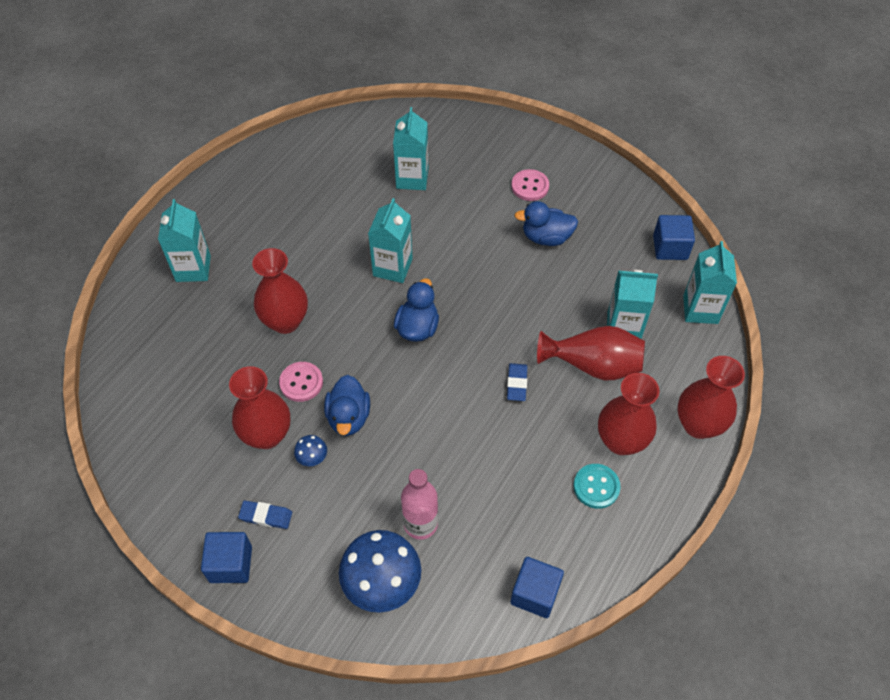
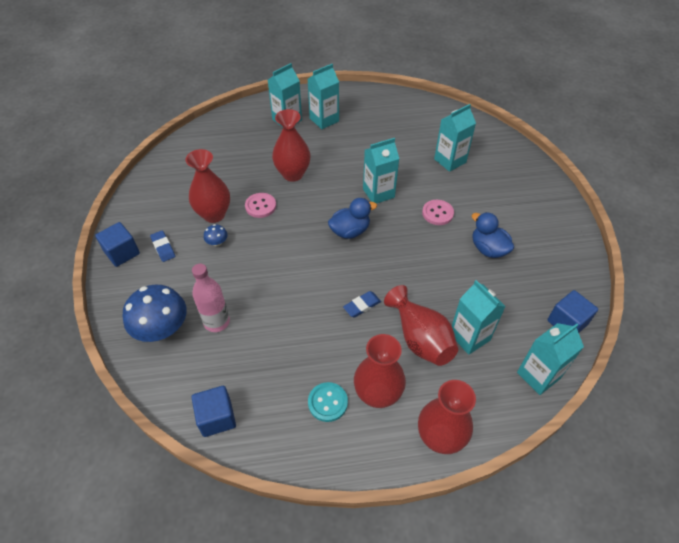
camera: 50 degrees right, 5 degrees down
(233, 235) = (324, 120): none -> turquoise carton
(348, 417) = (258, 241): blue duck -> none
(530, 186) = (516, 216): pink button -> pink button (437, 213)

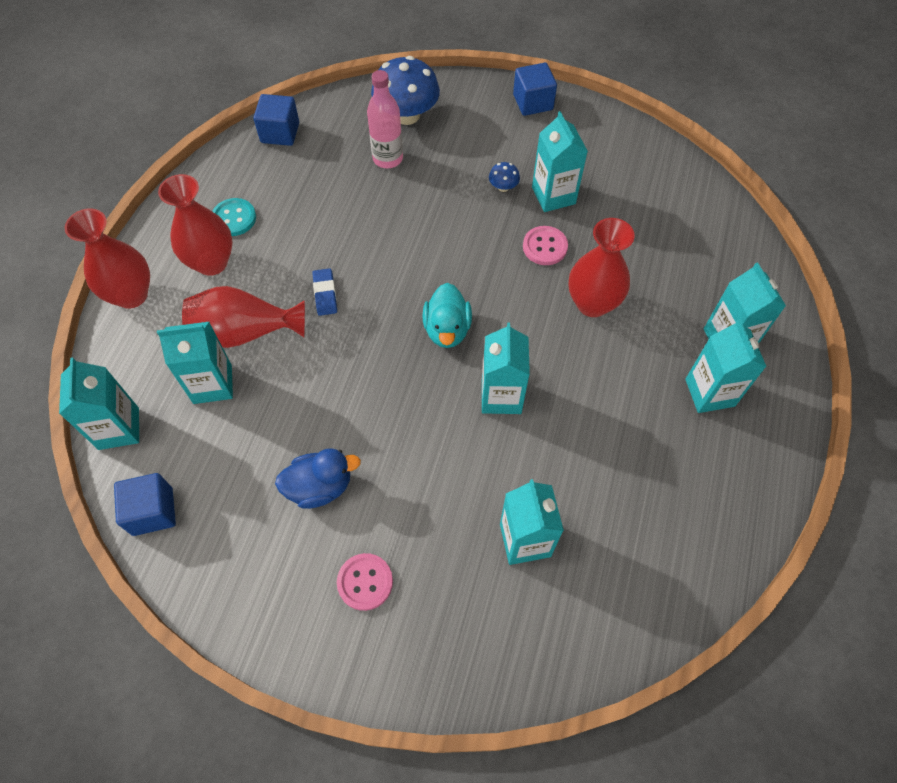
camera: 115 degrees right, 10 degrees up
(163, 247) = (521, 137): blue eraser -> none
(214, 214) = (553, 195): red vase -> turquoise carton
(350, 231) = (447, 329): blue duck -> turquoise duck
(437, 213) = (421, 456): pink button -> pink button (365, 582)

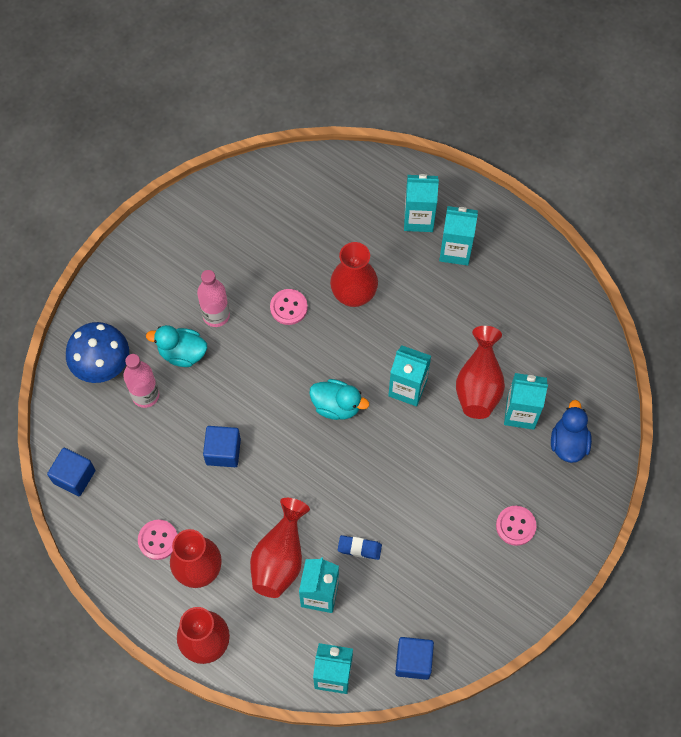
camera: 70 degrees left, 5 degrees up
(234, 218) = (158, 540): turquoise button -> pink button
(320, 487) = (435, 536): blue duck -> blue duck (568, 443)
(325, 294) = (267, 486): blue eraser -> blue eraser (359, 548)
(447, 173) = (182, 353): none -> turquoise duck
(503, 187) = (216, 315): blue mushroom -> pink bottle
(533, 102) = (134, 257): blue cube -> blue cube (223, 451)
(542, 476) = (479, 384): none -> red vase
(553, 195) = (241, 281): turquoise carton -> none

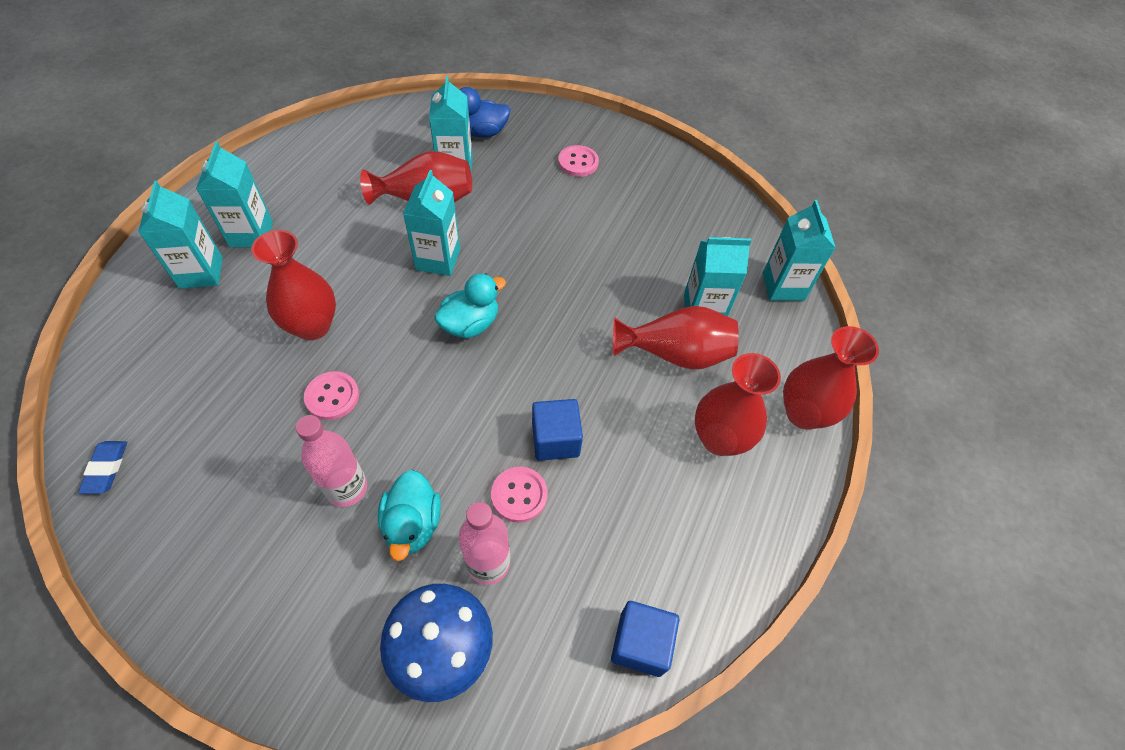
camera: 105 degrees left, 10 degrees down
(158, 540) = (698, 497): pink button -> pink button (519, 495)
(336, 406) = (470, 324): turquoise duck -> turquoise duck turned 45 degrees clockwise
(359, 548) = (639, 281): blue eraser -> blue eraser (106, 468)
(413, 661) = (740, 224): blue cube -> none

